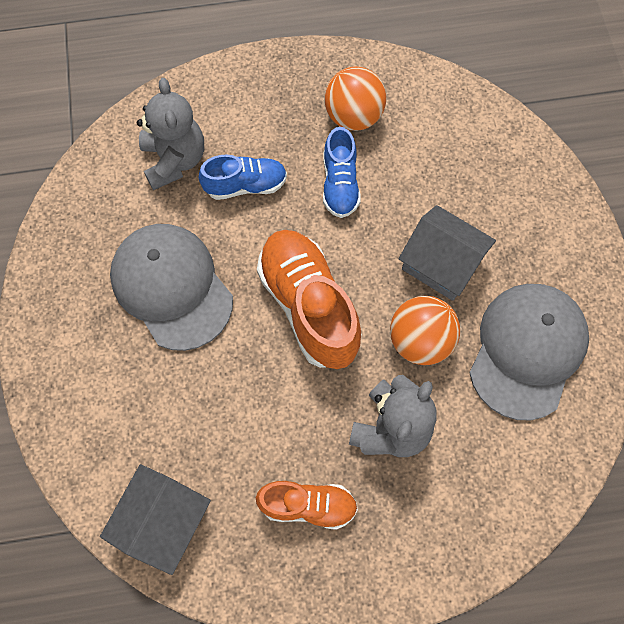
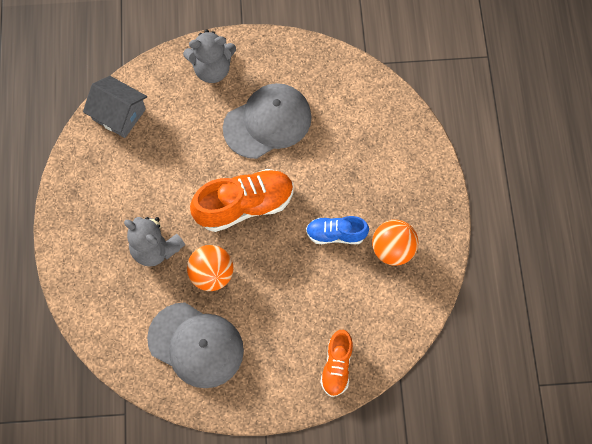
camera: 95 degrees right, 0 degrees up
(174, 160) = (363, 126): grey teddy bear -> grey teddy bear (212, 69)
(245, 185) = (340, 171): blue shoe -> none
(308, 505) = (115, 195): orange shoe -> orange shoe (337, 366)
(441, 263) = (267, 296): grey house -> none

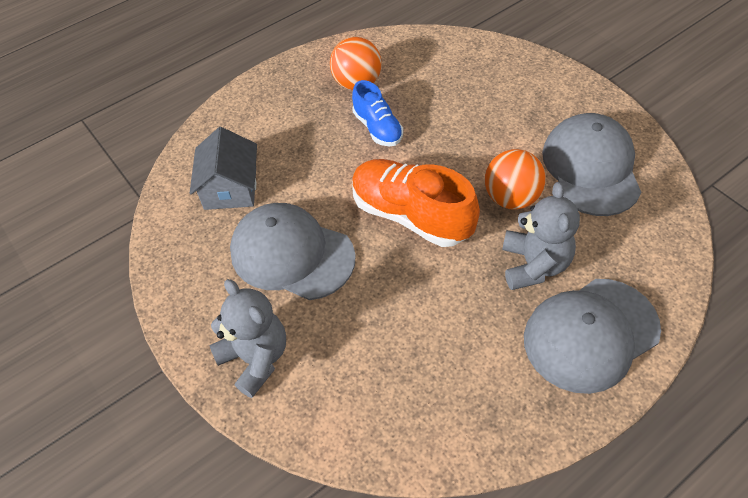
camera: 120 degrees left, 15 degrees down
(91, 243) = (590, 334): none -> grey cap
(119, 114) = (402, 428): grey house -> grey house (230, 187)
(337, 366) = (501, 65): orange shoe -> none

